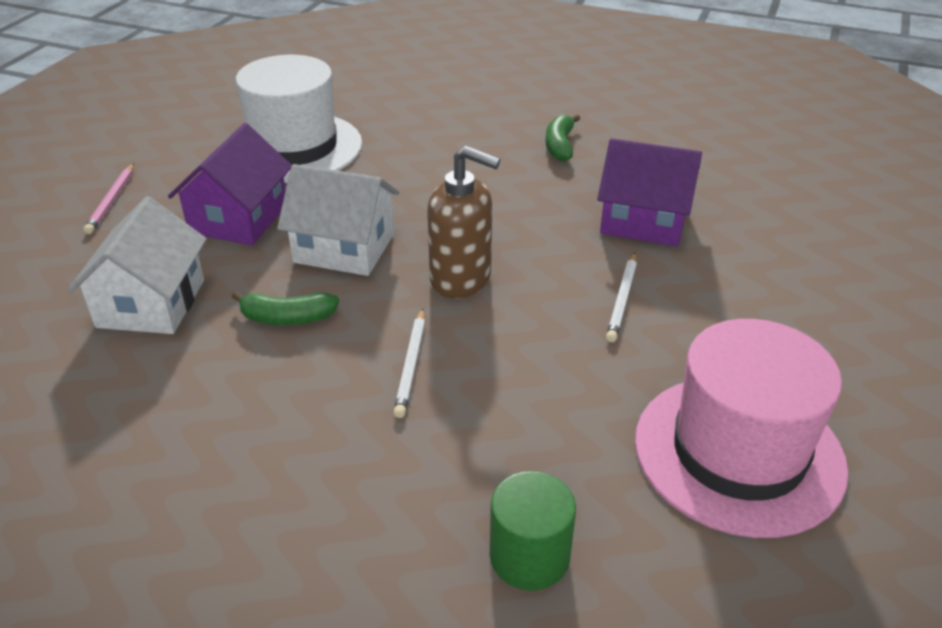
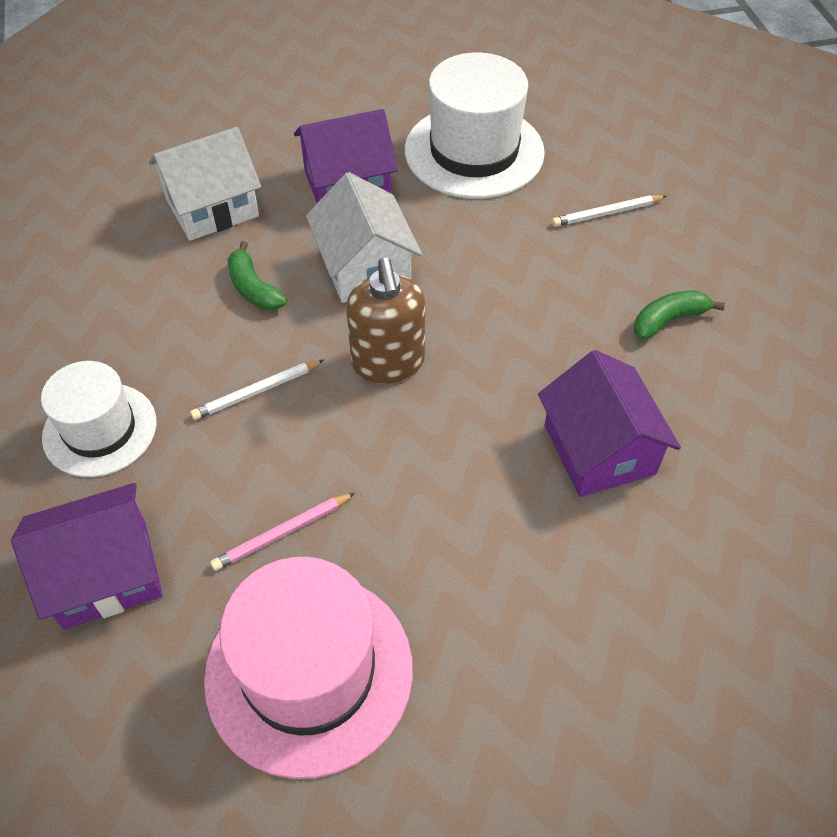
camera: 55 degrees right, 15 degrees up
(112, 201) = (306, 107): pink pencil -> pink pencil (282, 533)
(342, 493) = (100, 429): none -> white hat
(529, 556) = (106, 574): green cylinder -> purple house
(622, 299) = (455, 490): white pencil -> white pencil (607, 213)

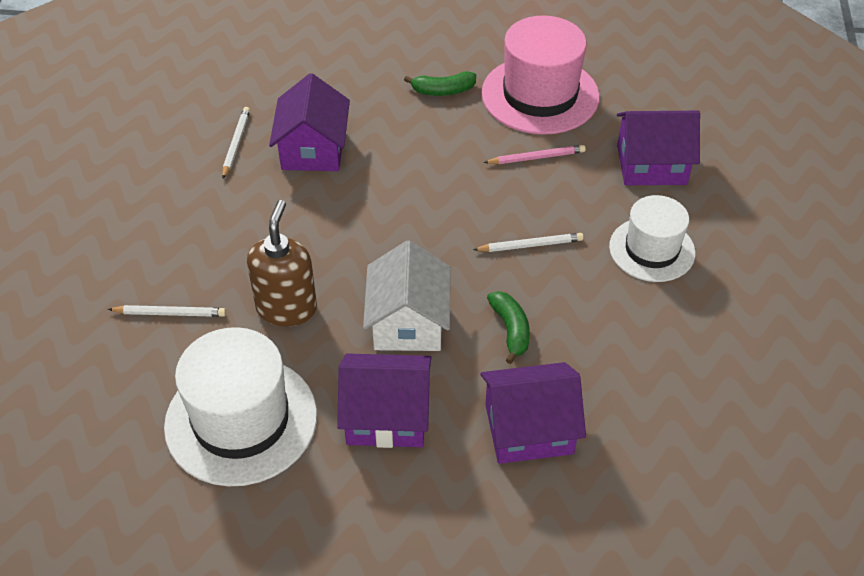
camera: 160 degrees left, 5 degrees down
(212, 207) = (528, 429): white house -> purple house
(388, 363) = (424, 239): brown soap dispenser -> brown soap dispenser (286, 308)
(668, 320) = (198, 213): green banana -> green banana (443, 91)
(704, 427) = (236, 144): none -> white pencil

